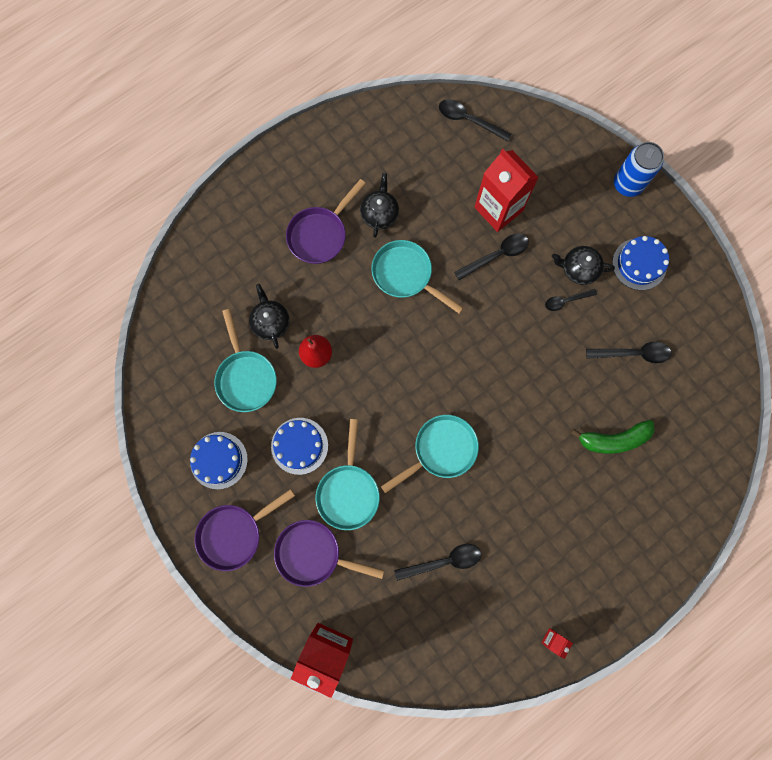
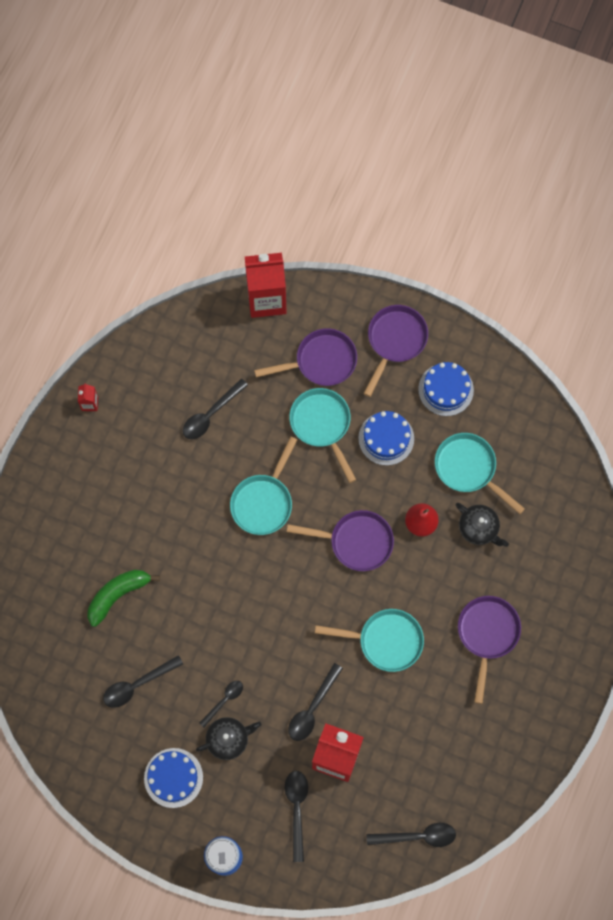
camera: 150 degrees right, 5 degrees down
(379, 214) = (445, 687): black teapot -> none
(381, 369) = (356, 542): none -> purple pan
(551, 188) = (297, 809): none -> black spoon

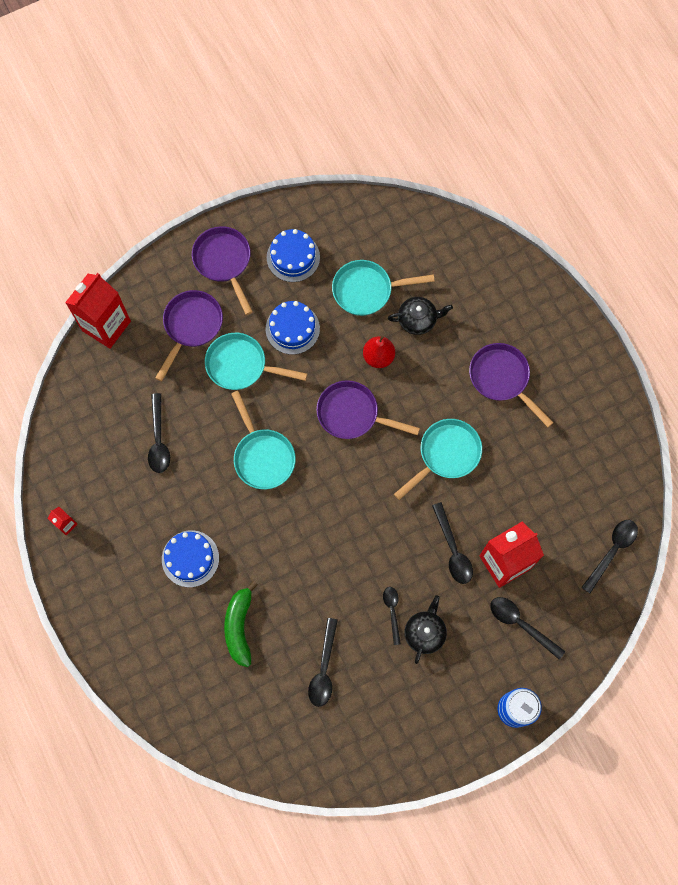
camera: 50 degrees left, 0 degrees up
(173, 777) = (420, 699): blue cake -> blue cake (190, 558)
(356, 542) = (352, 414): purple pan -> purple pan turned 120 degrees counterclockwise

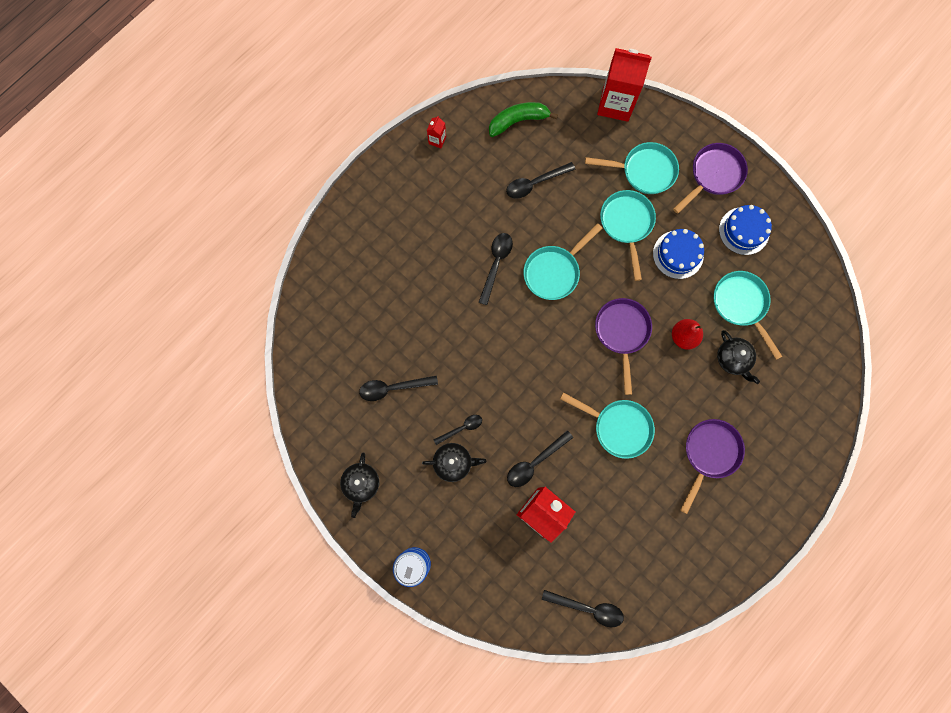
camera: 70 degrees right, 5 degrees up
(190, 558) = (445, 246): blue cake -> none
(191, 326) = (644, 171): purple pan -> turquoise pan
(239, 626) = (404, 306): green banana -> green banana (518, 121)
(414, 738) = (361, 484): none -> black teapot
(521, 624) = (491, 545): black spoon -> black spoon (496, 264)

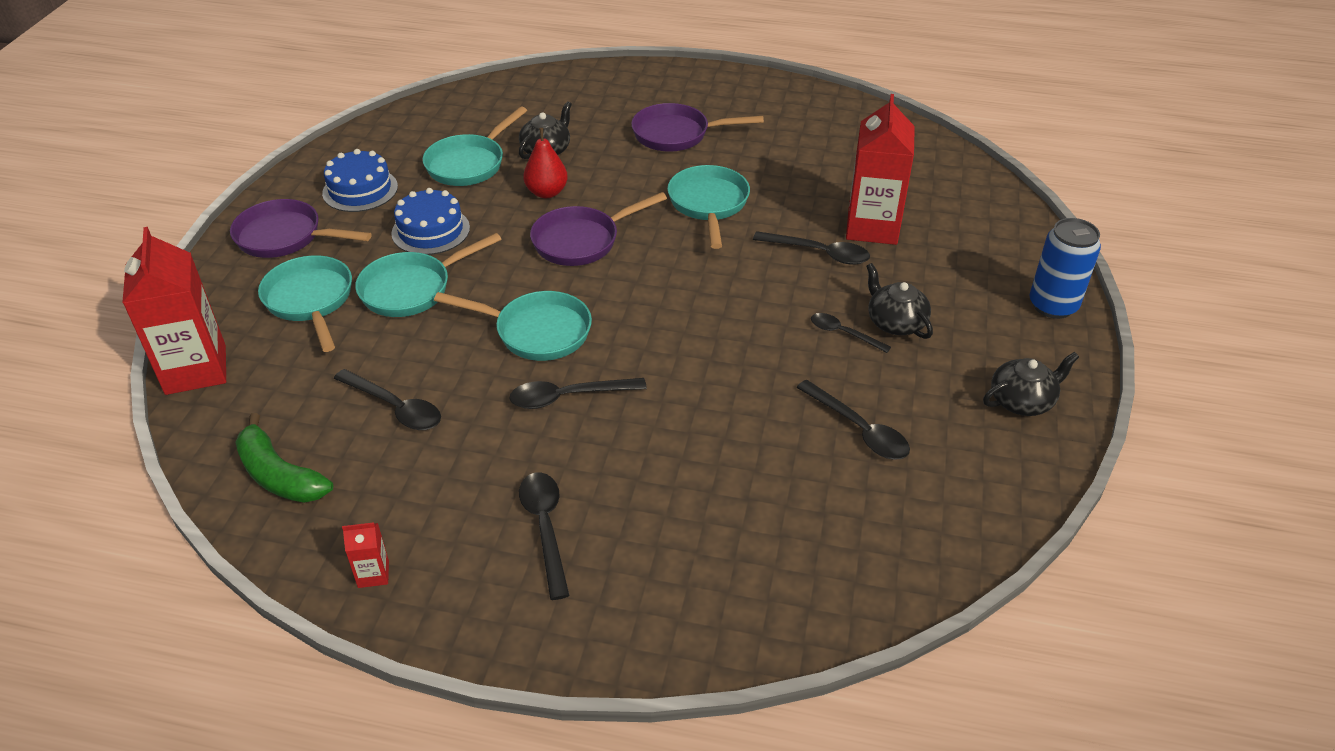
camera: 120 degrees left, 35 degrees down
(588, 608) = (933, 160): black spoon -> black spoon (545, 528)

